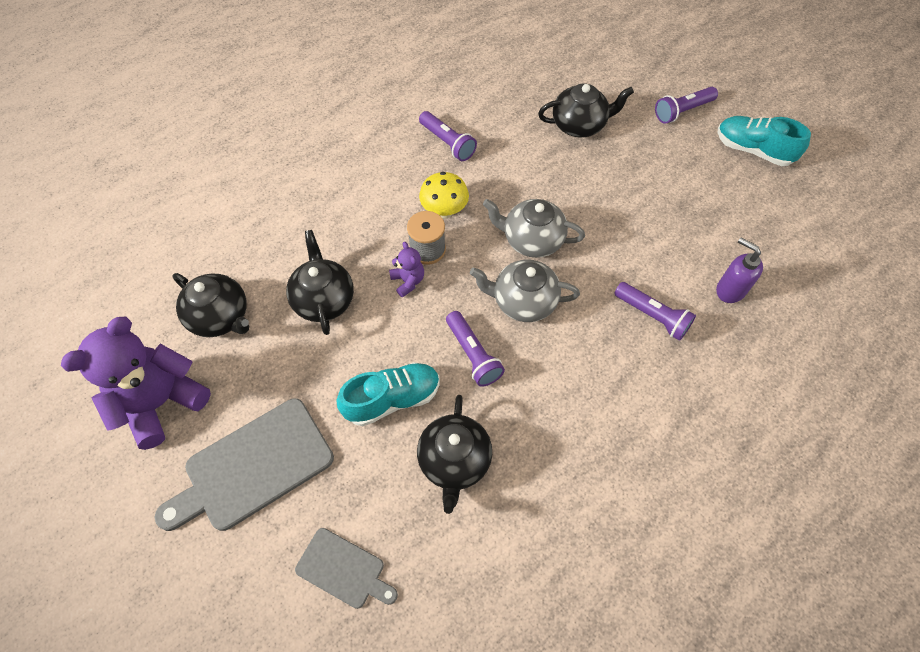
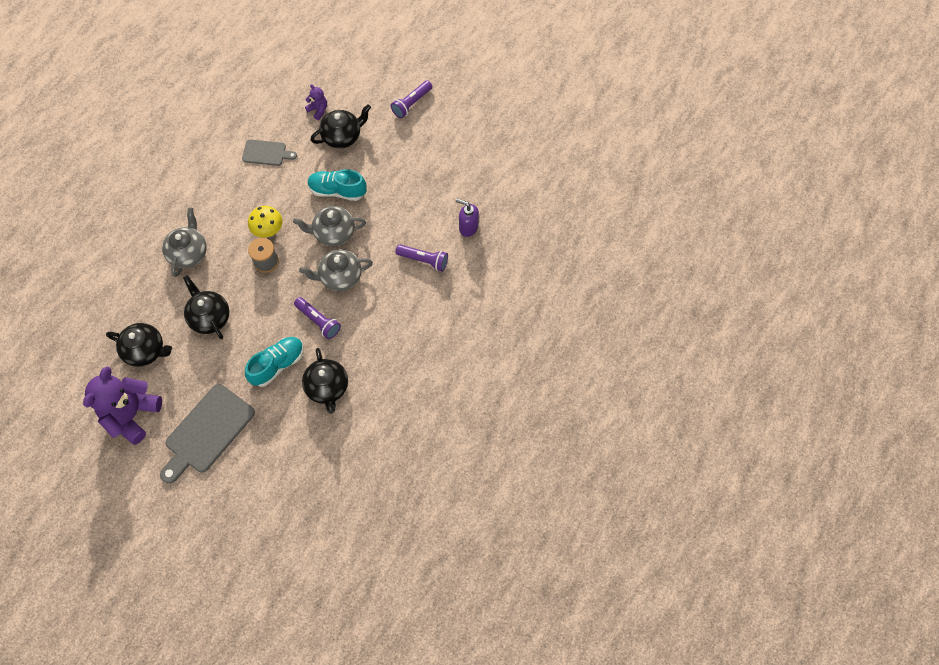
camera: 20 degrees left, 5 degrees up
(330, 208) = (188, 253): none -> grey teapot
(344, 570) = (283, 467): grey cutting board -> grey cutting board (266, 153)
(408, 281) = (261, 287): purple teddy bear -> purple teddy bear (318, 110)
(447, 143) = (253, 178): purple flashlight -> none
(752, 150) = (465, 121): turquoise shoe -> turquoise shoe (337, 191)

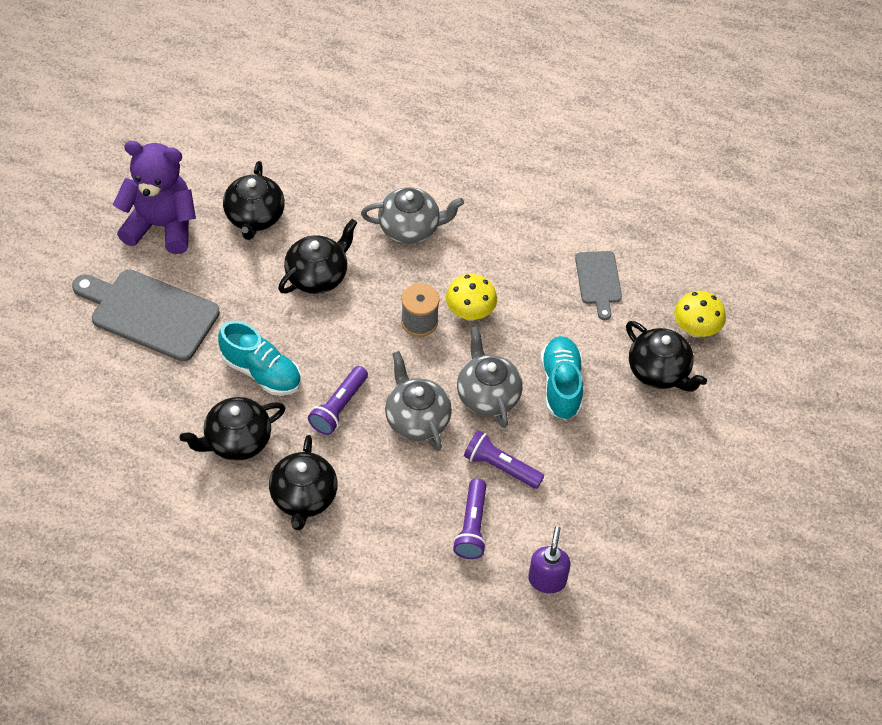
camera: 75 degrees right, 10 degrees down
(318, 110) = (695, 329): purple teddy bear -> yellow mushroom
(380, 353) = (303, 497): none -> black teapot
(411, 103) = (753, 454): purple flashlight -> purple flashlight (500, 467)

